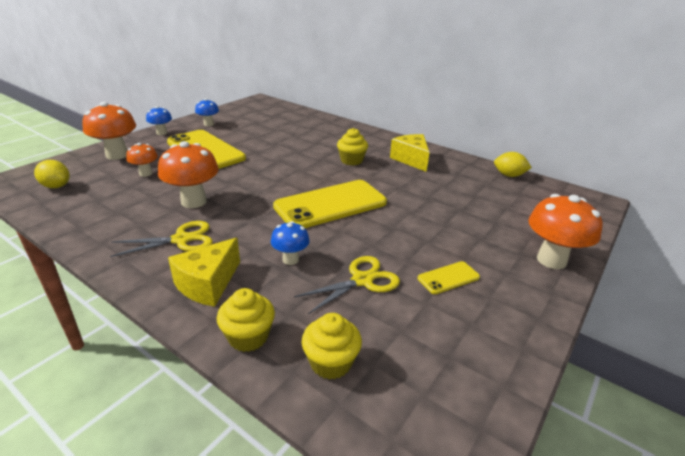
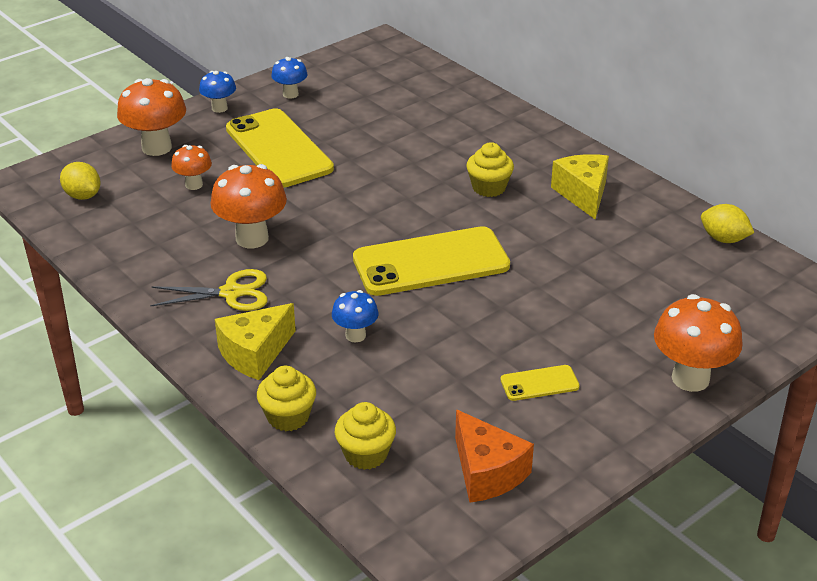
camera: 15 degrees right, 5 degrees up
(362, 280) = (432, 372): yellow scissors -> none
(446, 362) = (487, 472): none -> orange cheese

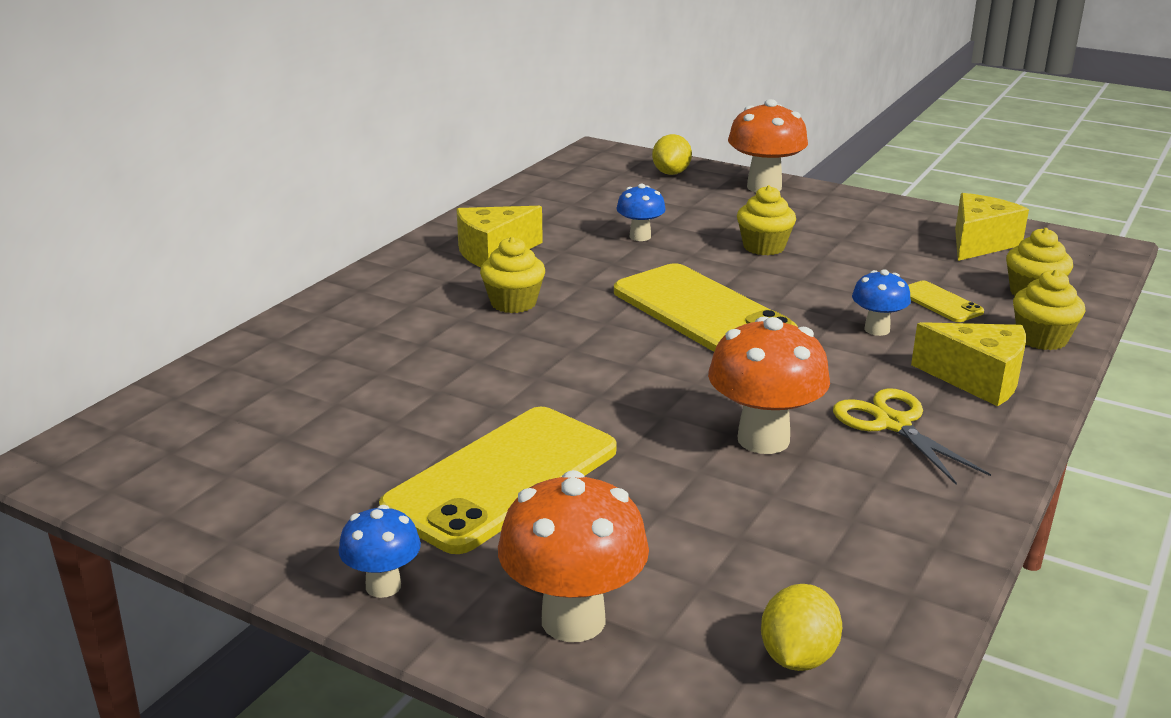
camera: 110 degrees left, 10 degrees down
(194, 185) = (667, 534): orange mushroom -> none
(290, 94) = (299, 514): blue mushroom -> blue mushroom (640, 237)
(487, 472) = (979, 243): orange cheese -> yellow cheese
(537, 329) = (764, 247): none -> yellow cupcake
(539, 383) = (841, 237): yellow phone -> yellow phone (940, 302)
(723, 239) = (535, 189): yellow lemon -> yellow lemon (671, 173)

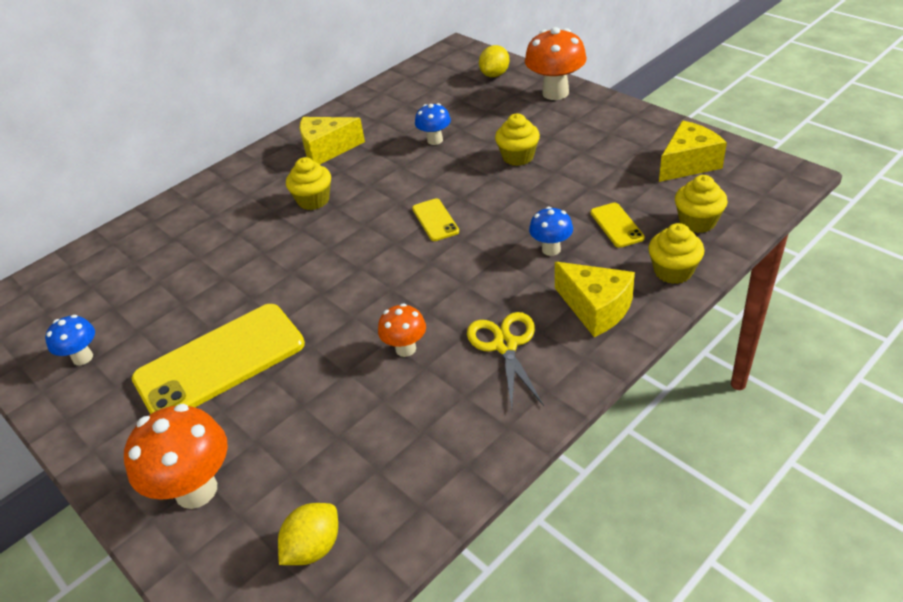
camera: 20 degrees right, 15 degrees up
(383, 586) = (104, 442): blue mushroom -> blue mushroom (83, 357)
(702, 312) = (435, 220): yellow phone -> yellow phone, size x0.45
(763, 439) = (405, 349): orange mushroom -> orange mushroom, size x0.57

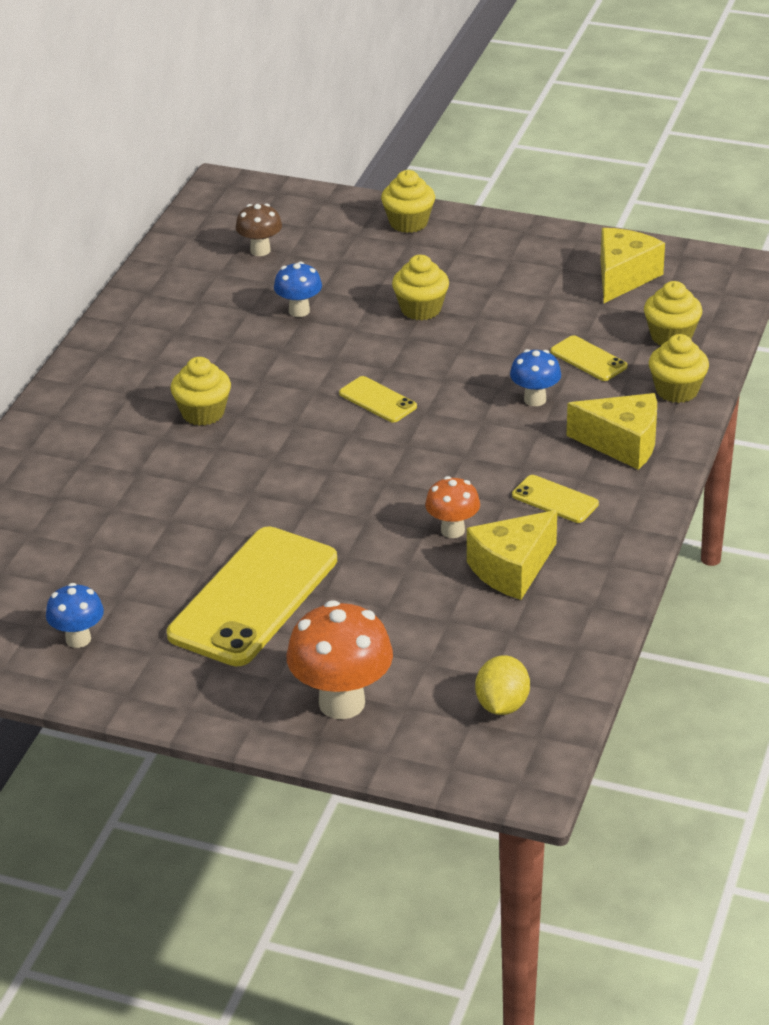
camera: 30 degrees left, 5 degrees down
(327, 150) = (162, 352): yellow cheese -> yellow cheese (512, 569)
(443, 94) = (260, 250): none -> brown mushroom
(495, 74) = (309, 213): yellow lemon -> none
(505, 345) = (555, 500): yellow scissors -> yellow phone
(555, 93) = (408, 223): orange mushroom -> yellow cupcake

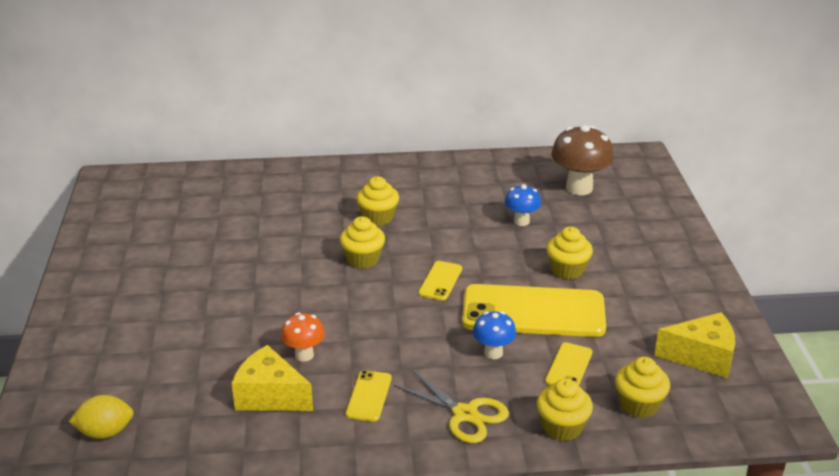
camera: 65 degrees right, 5 degrees down
(78, 639) = (125, 239): blue mushroom -> none
(254, 597) = (190, 290): yellow phone -> yellow phone (533, 312)
(260, 250) = (579, 188): brown mushroom -> brown mushroom, size x1.76
(342, 703) = (89, 356): orange mushroom -> none
(408, 223) = (672, 236): yellow cupcake -> yellow cupcake (363, 259)
(622, 444) = (465, 414): yellow cheese -> yellow scissors

